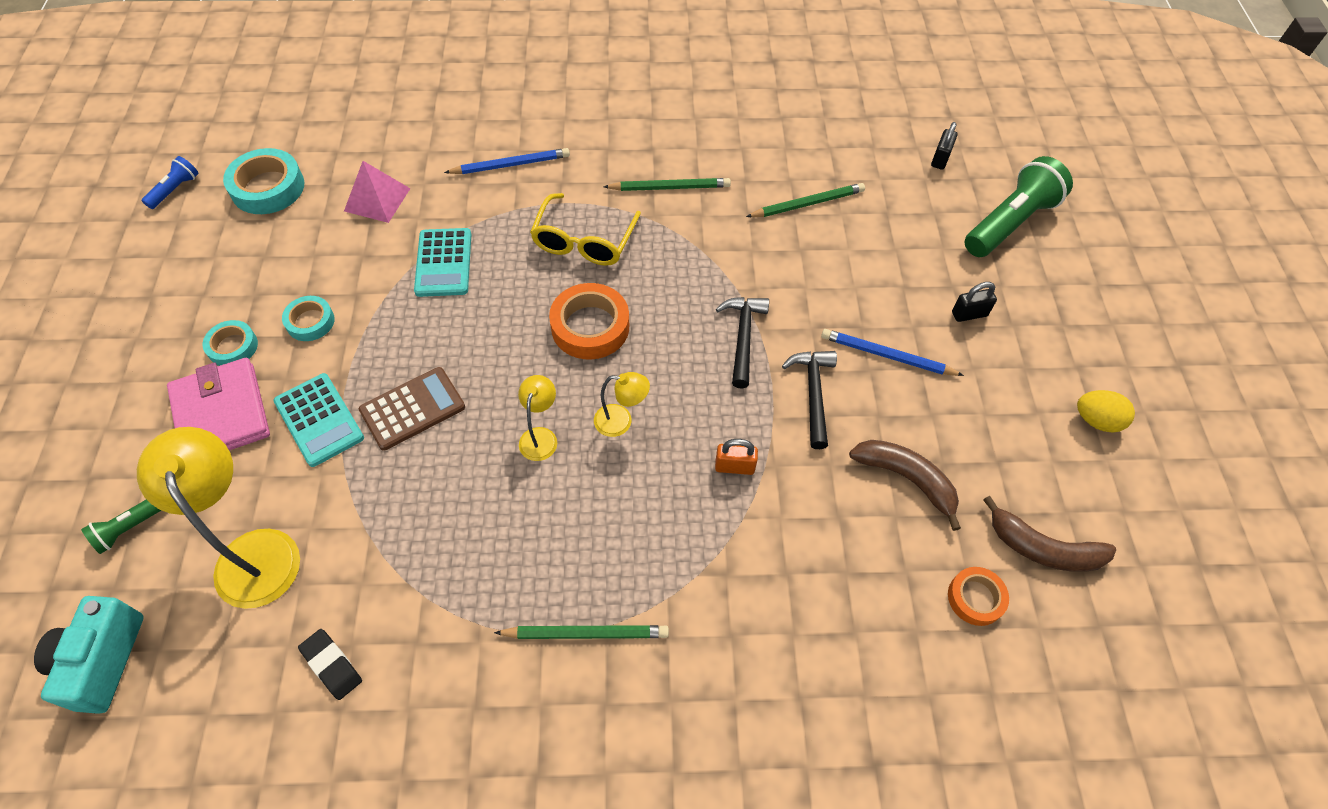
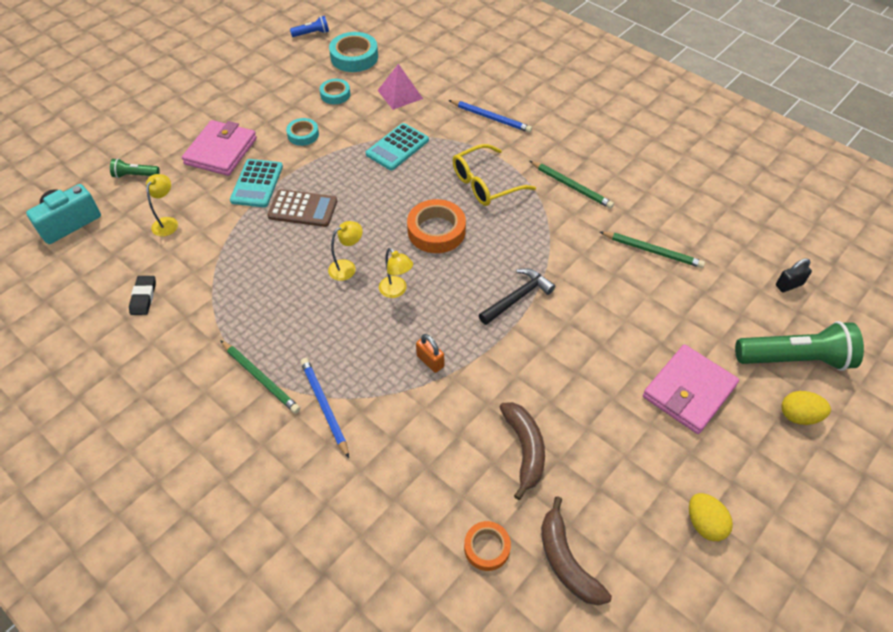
camera: 45 degrees right, 5 degrees down
(233, 347) = (258, 124): turquoise tape -> turquoise tape (335, 94)
(253, 552) = (168, 222): yellow lamp -> yellow lamp, size x0.50
(813, 394) = (523, 359): black hammer -> none
(887, 355) = (598, 373): blue pencil -> blue pencil (324, 407)
(969, 314) = (689, 391): black padlock -> pink wallet
(1061, 271) = (798, 416): none -> yellow egg

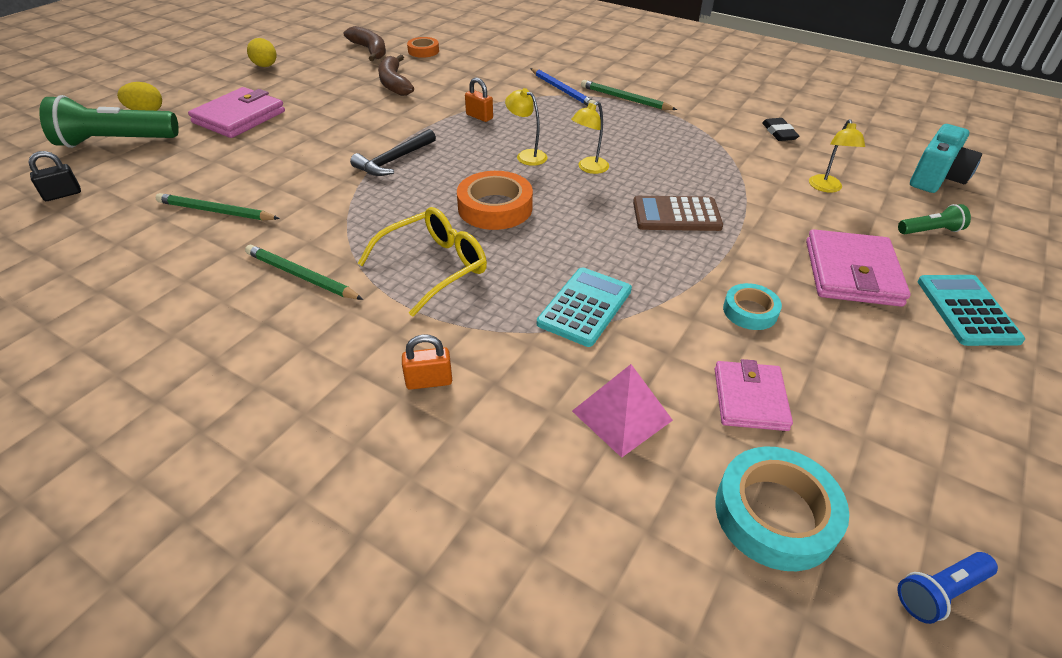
camera: 170 degrees right, 10 degrees down
(257, 184) = (759, 236): turquoise calculator -> turquoise calculator (967, 310)
(335, 94) = (750, 399): turquoise tape -> pink wallet
(490, 118) = (429, 381): blue pencil -> orange padlock

